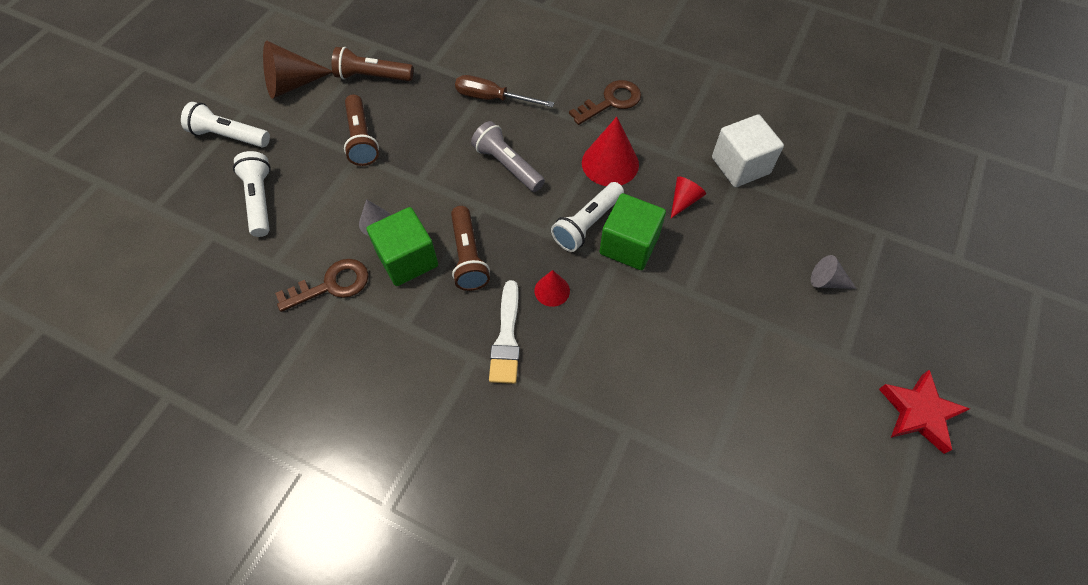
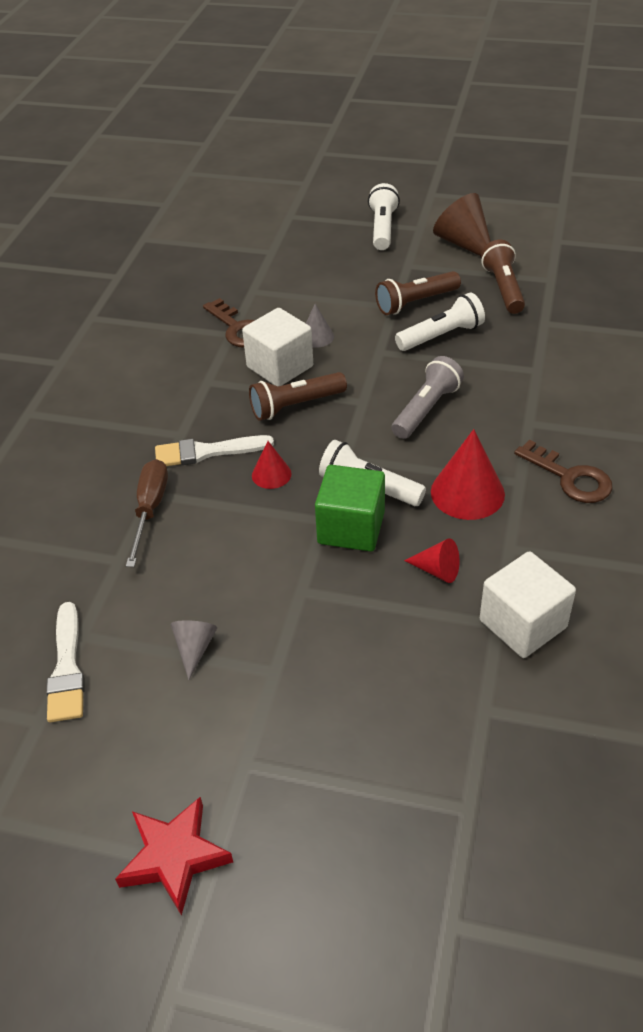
camera: 80 degrees right, 15 degrees down
(260, 200) = (317, 265): white flashlight -> white flashlight (441, 336)
(407, 259) = (280, 367): green cube -> white cube
(492, 98) = (520, 378): brown screwdriver -> brown screwdriver (150, 509)
(745, 482) = (67, 668): none -> white brush
(827, 281) = (357, 738): grey cone -> grey cone (195, 648)

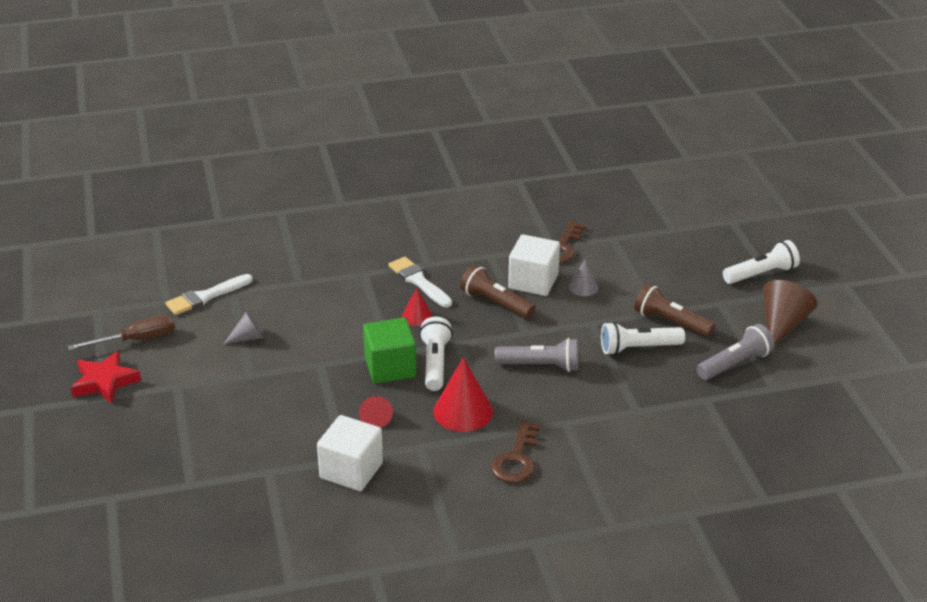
camera: 60 degrees right, 10 degrees down
(150, 509) = (349, 278): brown screwdriver -> brown screwdriver (136, 340)
(441, 336) = (638, 348): white flashlight -> white flashlight turned 135 degrees clockwise
(503, 288) = (735, 364): brown flashlight -> grey flashlight

